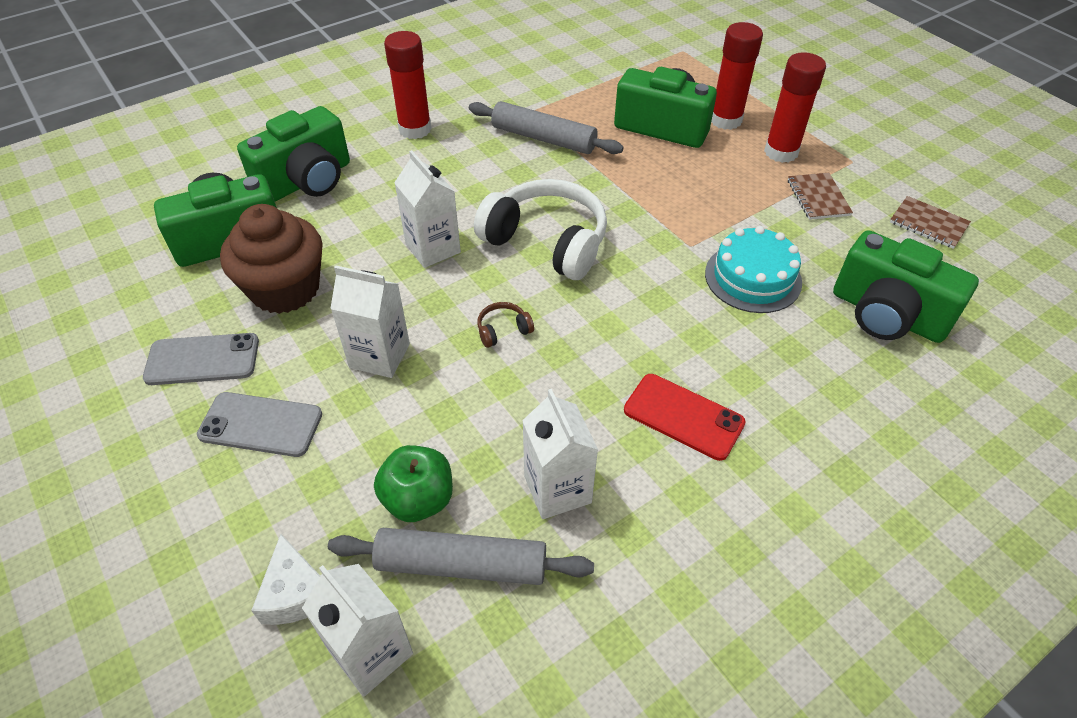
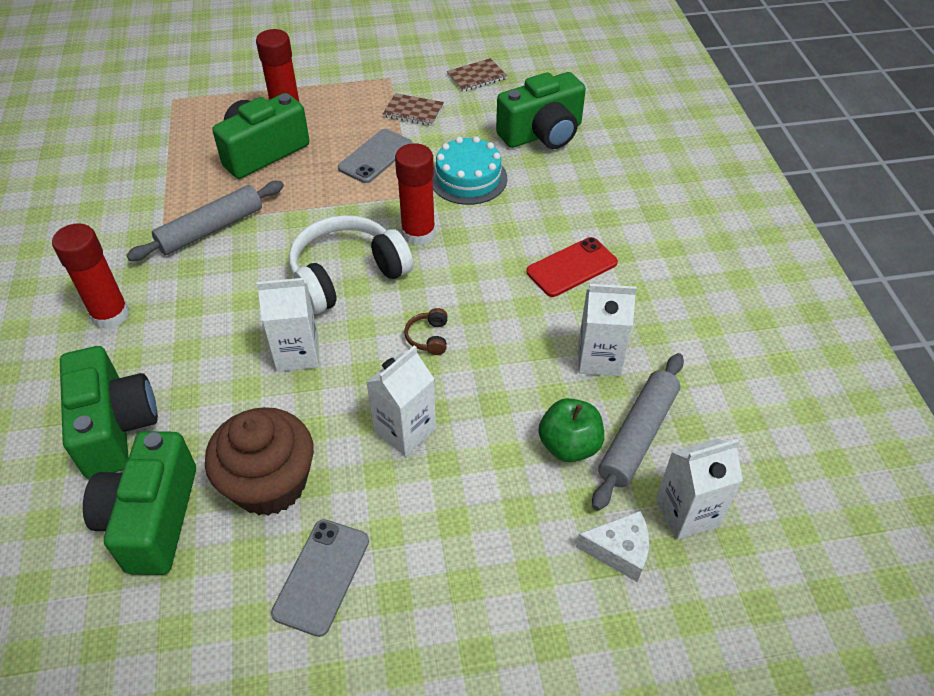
camera: 65 degrees left, 0 degrees up
(261, 424) = (434, 541): grey phone -> grey phone (375, 156)
(781, 152) = (350, 105): red glue stick -> red glue stick (418, 234)

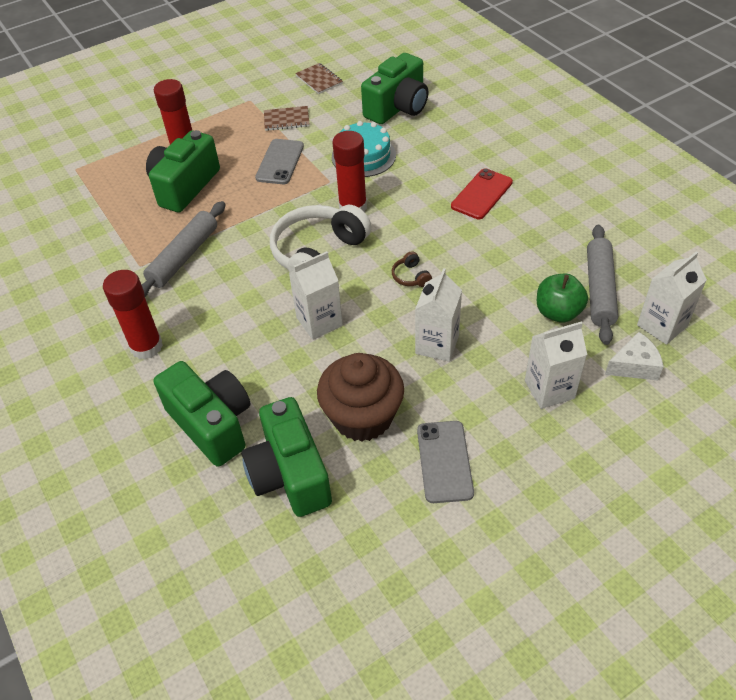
camera: 20 degrees left, 0 degrees up
(476, 76) = (319, 80): brown notebook -> brown notebook turned 75 degrees counterclockwise
(599, 358) = (541, 249): white carton -> white carton (549, 389)

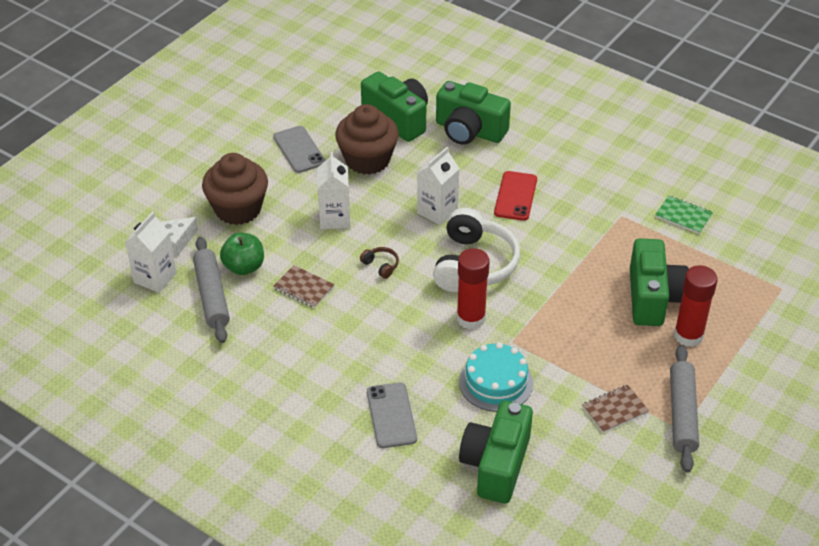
camera: 155 degrees right, 5 degrees down
(84, 250) = (683, 216): none -> green notebook
(146, 347) = (558, 162): red glue stick -> none
(183, 257) = (591, 232): grey rolling pin -> grey rolling pin (682, 414)
(280, 162) = (579, 351): grey phone -> grey phone (391, 415)
(319, 80) = (622, 486): brown notebook -> brown notebook (304, 288)
(482, 194) = (349, 366): red phone -> red phone (515, 196)
(549, 389) = (238, 209): white carton -> brown cupcake

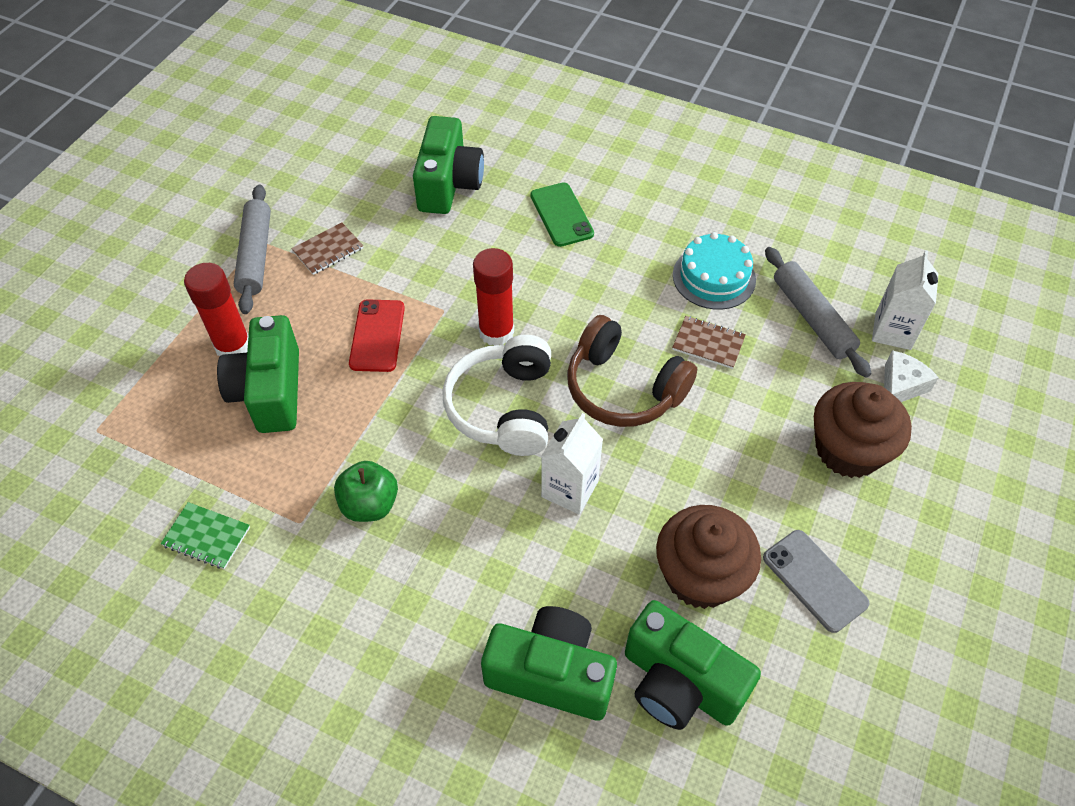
camera: 170 degrees right, 10 degrees up
(244, 267) = (794, 361): green apple -> green apple (369, 504)
(335, 218) = (709, 454): white carton -> none
(381, 266) = (623, 388): brown headphones -> brown headphones, size x2.50
(391, 415) = (561, 215): grey phone -> green phone
(496, 382) = (458, 262): turquoise cake -> turquoise cake (714, 277)
(515, 196) = (459, 536): red phone -> red phone (377, 336)

